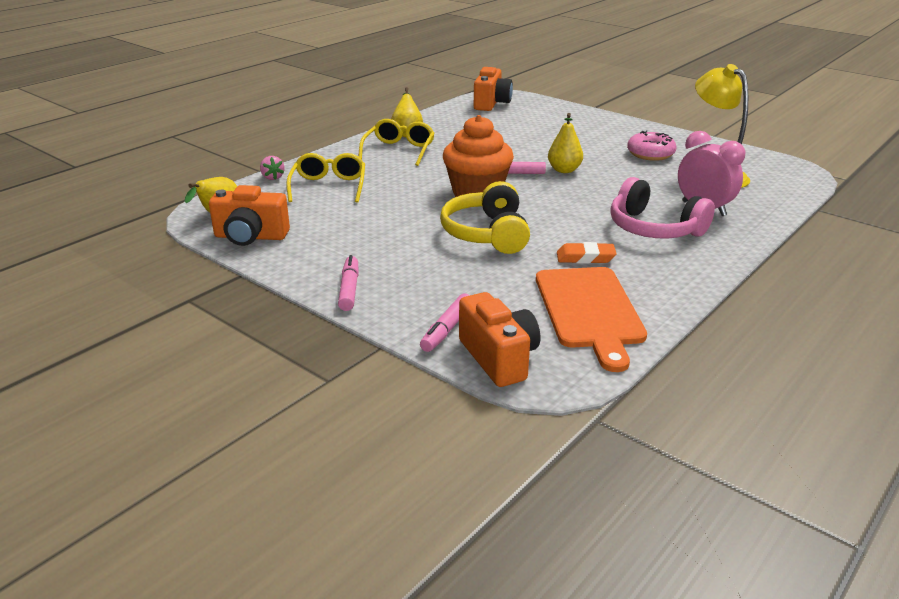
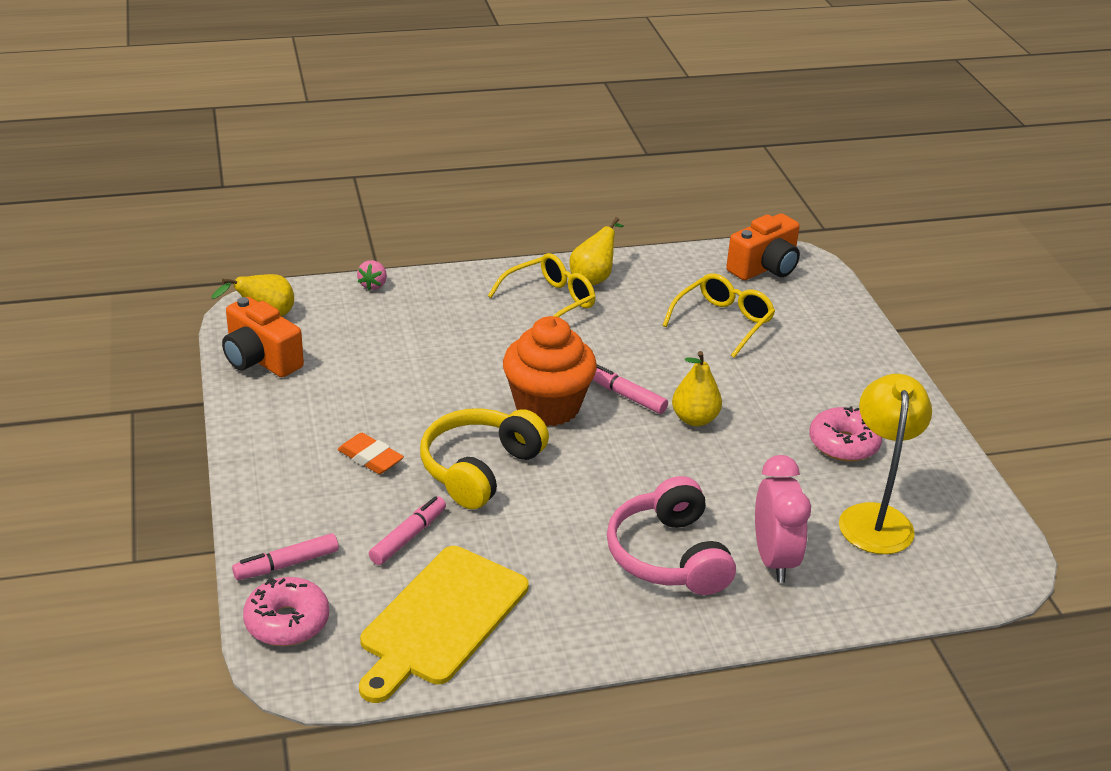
camera: 35 degrees right, 5 degrees up
(329, 186) = (410, 324): yellow glasses -> yellow glasses (723, 322)
(349, 289) = (265, 470): pink marker -> pink marker (408, 537)
(499, 358) = (287, 622): orange camera -> pink donut
(585, 258) = (534, 554): orange eraser -> orange eraser (370, 458)
(589, 311) = (441, 619): orange cutting board -> yellow cutting board

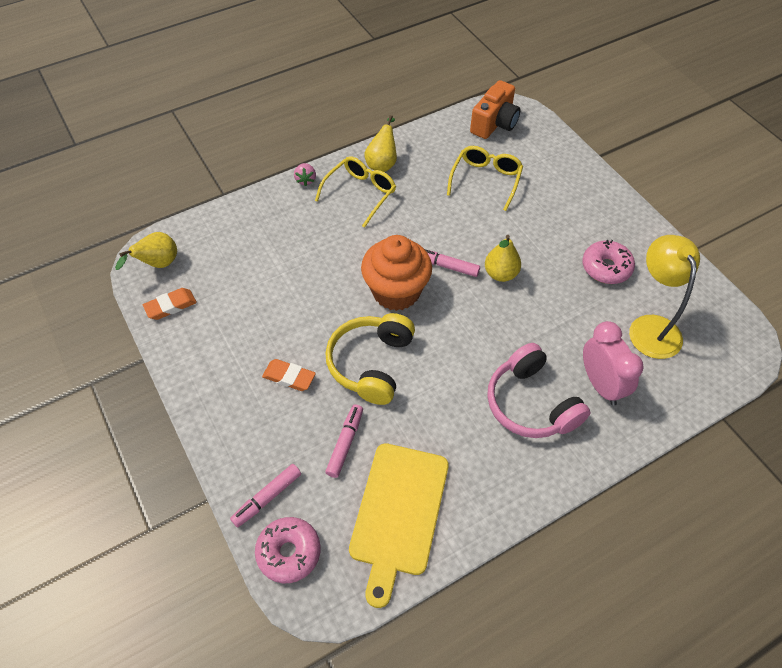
camera: 15 degrees left, 20 degrees up
(260, 359) = (171, 306): orange camera -> orange eraser
(373, 285) = (227, 212): pink strawberry -> pink strawberry (305, 180)

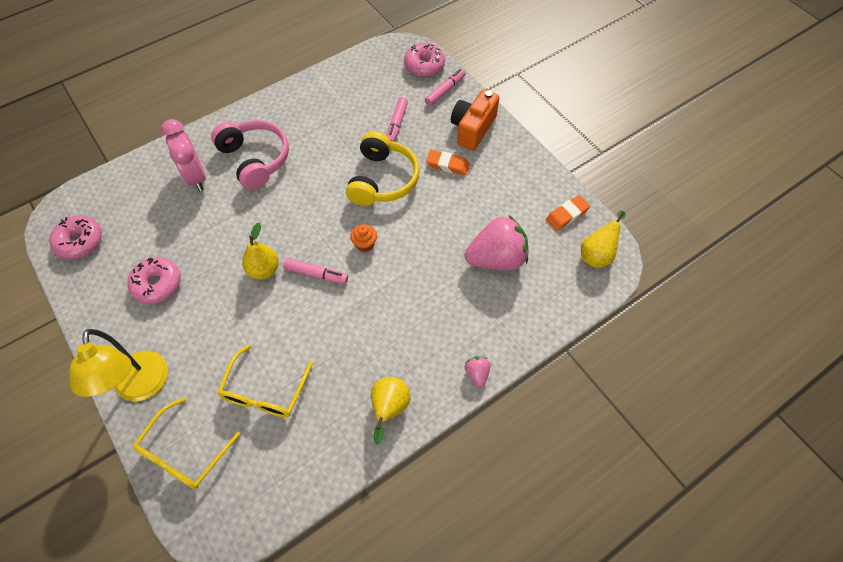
camera: 175 degrees right, 5 degrees up
(261, 268) = (496, 259): none -> pink strawberry
(360, 193) = (411, 359): yellow glasses -> yellow glasses (184, 453)
(396, 291) = (365, 244): orange cupcake -> orange cupcake, size x0.41
(398, 513) = (356, 88): yellow cutting board -> none
(494, 123) = (241, 496): orange camera -> orange camera (472, 129)
(651, 327) = (136, 227): yellow lamp -> yellow lamp (141, 387)
(707, 316) = (80, 242): none -> pink donut

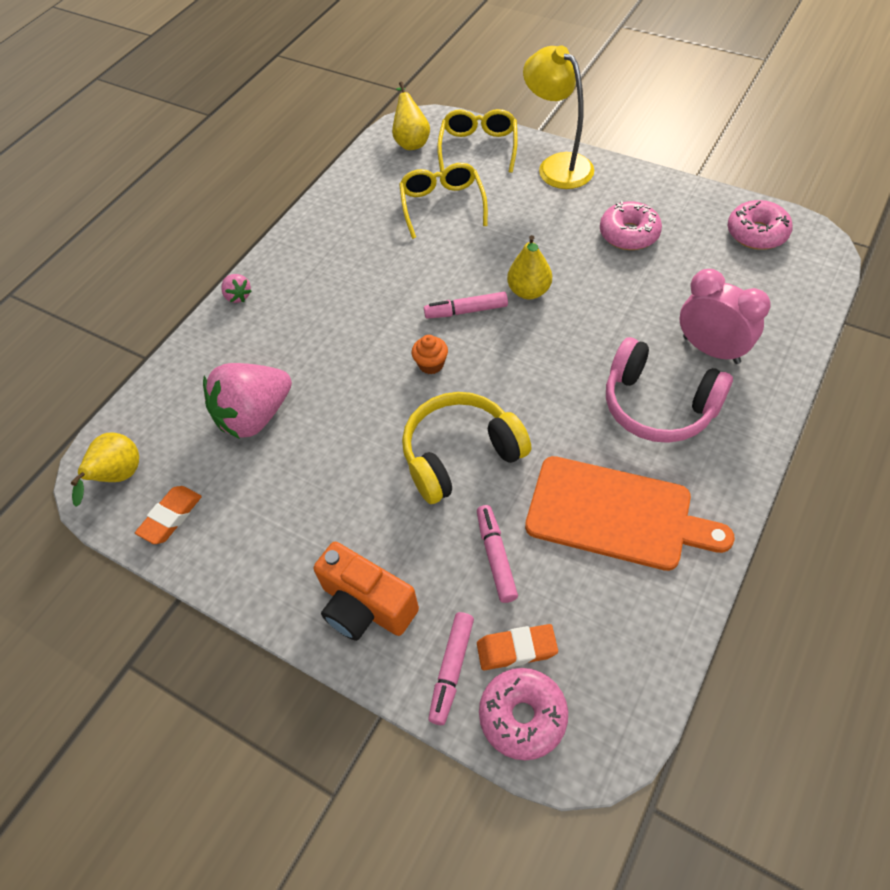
camera: 160 degrees right, 5 degrees down
(325, 118) = (615, 514): none -> orange cutting board
(382, 179) = (460, 455): yellow headphones -> yellow headphones turned 75 degrees clockwise
(389, 408) = (315, 238): yellow pear -> yellow pear (411, 141)
(447, 165) = (377, 520): orange eraser -> orange eraser (516, 649)
(472, 129) = (366, 606): orange camera -> orange camera turned 120 degrees clockwise

